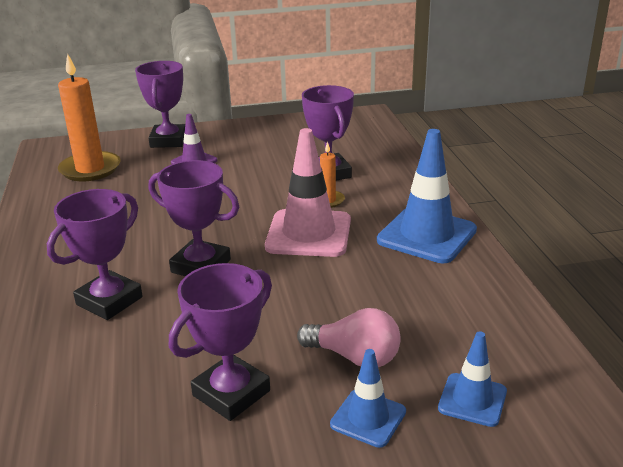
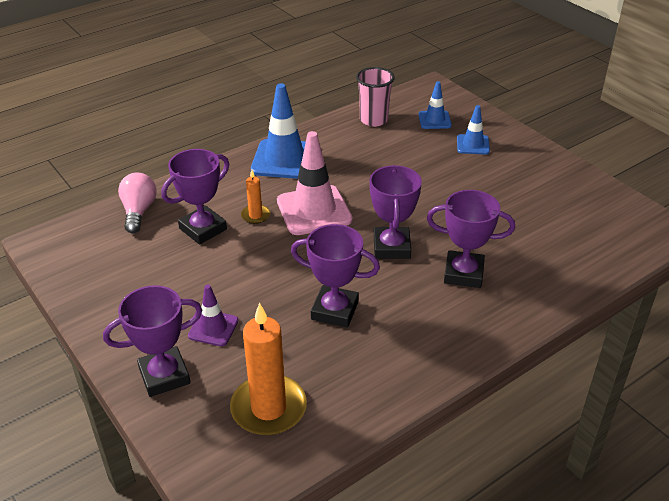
camera: 115 degrees left, 10 degrees up
(231, 393) = (495, 189): purple trophy -> purple trophy (335, 310)
(354, 357) = (433, 158): pink light bulb -> pink light bulb (139, 211)
(499, 331) = (374, 120): none -> pink cup

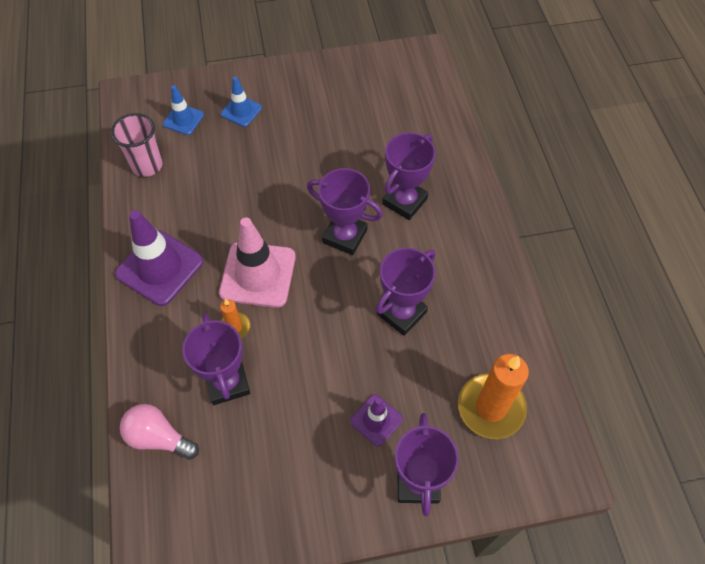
camera: 65 degrees left, 20 degrees up
(284, 159) = (160, 268): blue traffic cone -> purple traffic cone

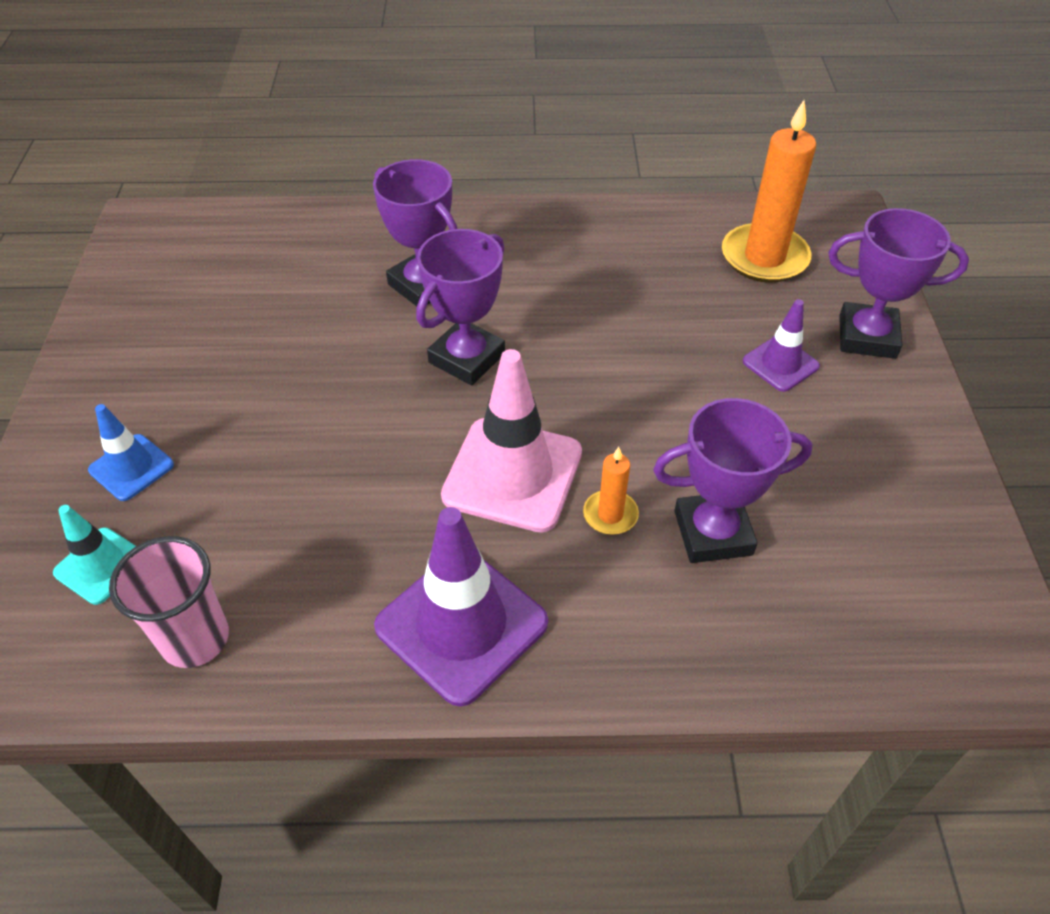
camera: 80 degrees left, 10 degrees down
(159, 437) = (811, 639): pink light bulb -> none
(183, 119) = (101, 566): blue traffic cone -> turquoise traffic cone
(401, 313) = (616, 315): purple trophy -> none

